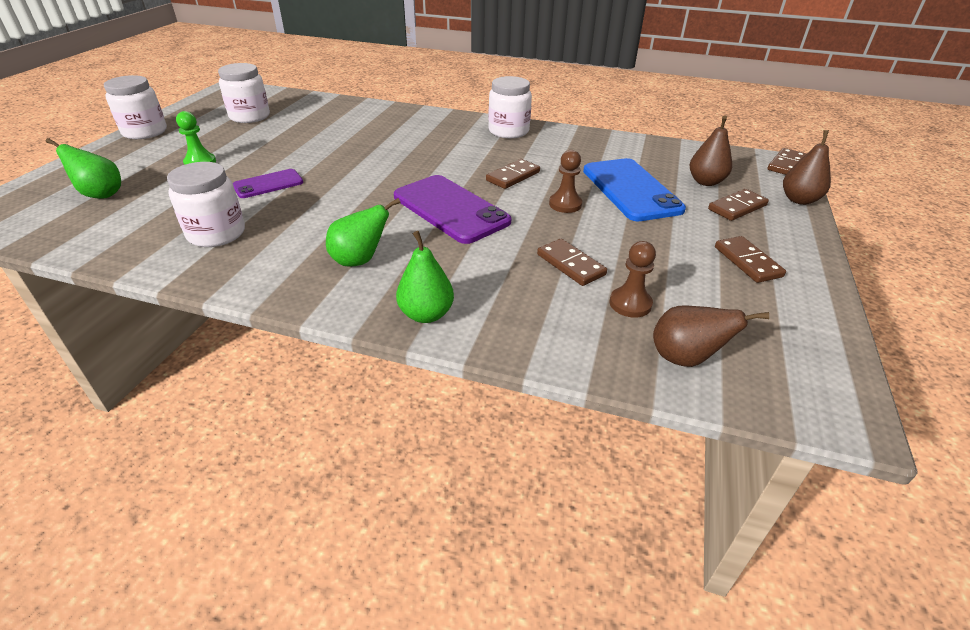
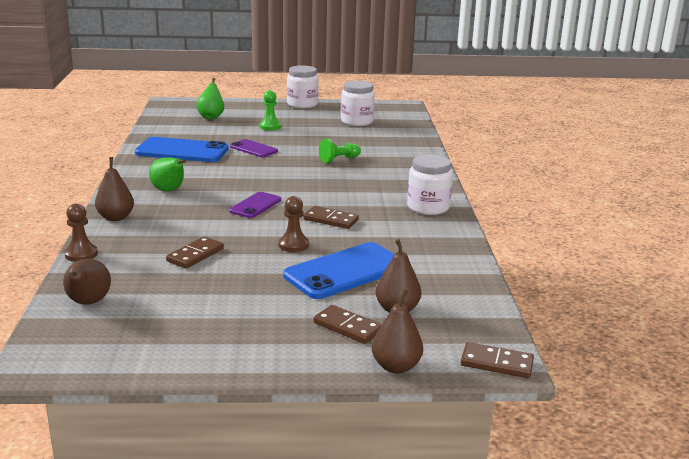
camera: 70 degrees right, 15 degrees down
(216, 234) = (182, 151): white jar -> blue phone
(355, 145) = (339, 159): none -> green pawn
(426, 314) = (116, 217): green pear -> brown pear
(450, 209) = (255, 205): purple phone -> purple phone, size x0.55
(630, 304) = (150, 280): brown pawn -> brown pawn (81, 254)
(747, 262) = (237, 330): brown domino -> none

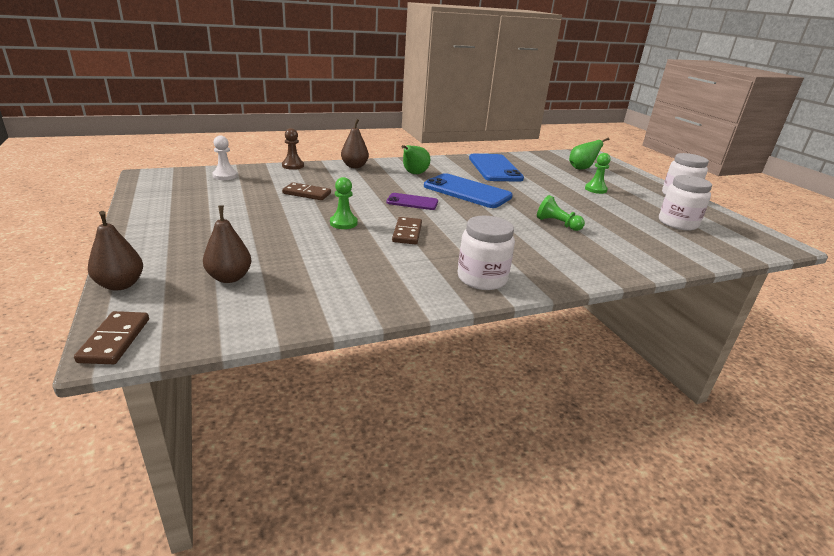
camera: 70 degrees right, 5 degrees up
(87, 303) = (225, 176): brown pear -> white pawn
(253, 149) = (533, 189): purple phone -> none
(293, 245) = (343, 223): brown pawn -> green pawn
(345, 271) = (301, 248): blue phone -> blue phone (467, 191)
(348, 327) = (194, 258): brown domino -> none

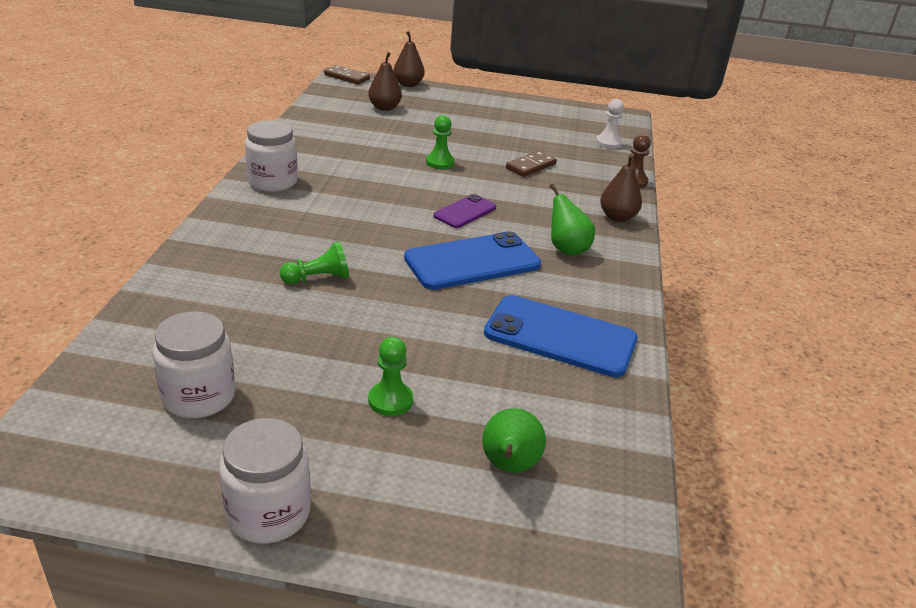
camera: 120 degrees right, 5 degrees up
(407, 233) = (390, 182): brown domino -> none

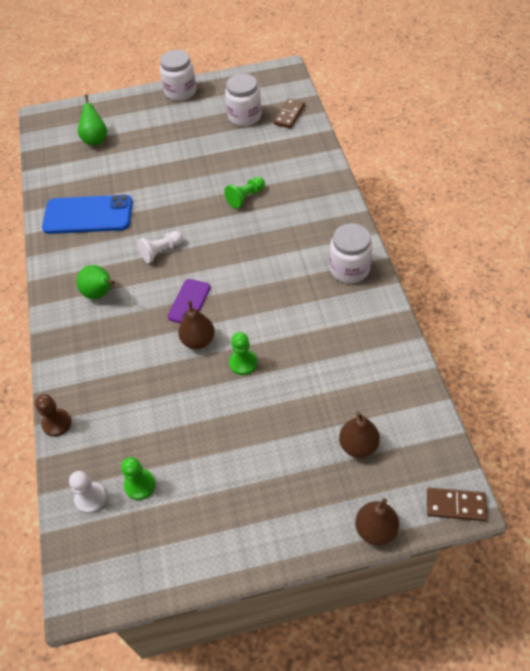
camera: 165 degrees right, 20 degrees up
(390, 400) = (160, 146): green pawn -> green pawn (140, 485)
(472, 262) = (161, 251): blue phone -> white pawn
(530, 166) = (160, 400): brown domino -> brown domino (289, 115)
(617, 217) = (66, 353): brown pear -> brown pear (198, 340)

